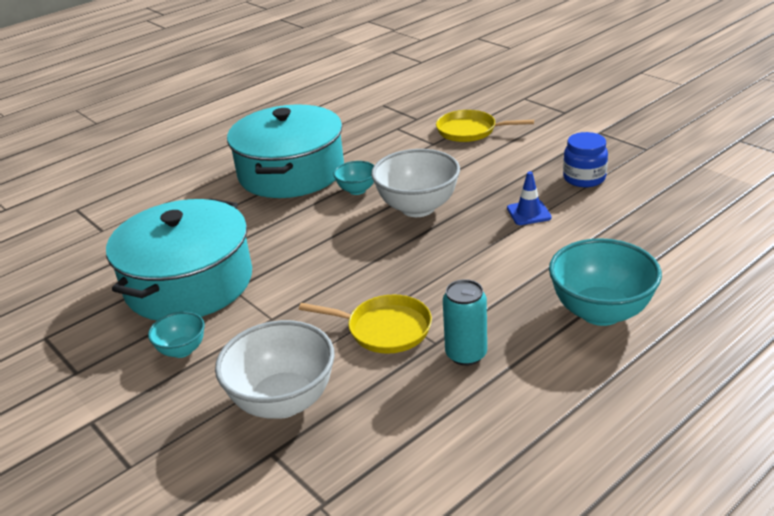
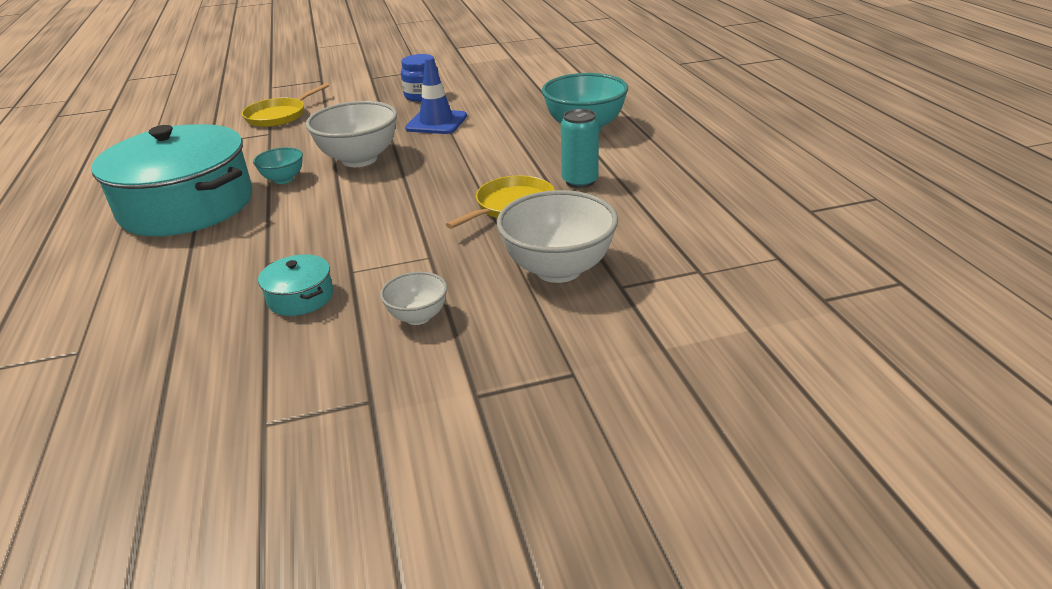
camera: 65 degrees left, 0 degrees up
(182, 350) = (418, 317): turquoise bowl -> white bowl
(189, 283) = (300, 297): turquoise pot -> turquoise pot, size x0.41
(528, 213) = (436, 122): blue traffic cone -> blue traffic cone, size x1.53

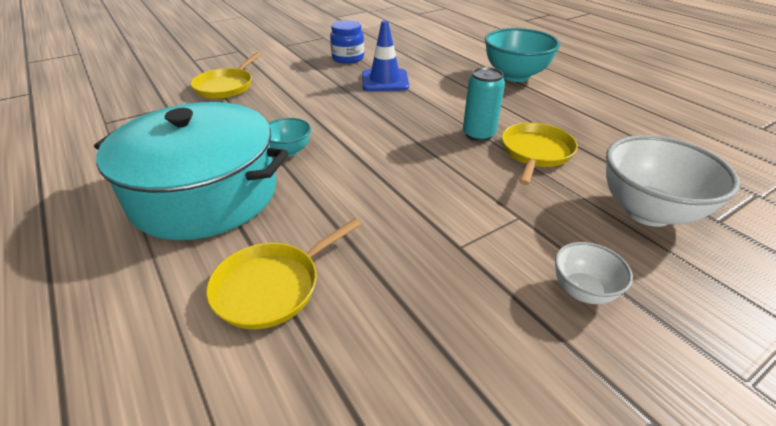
camera: 20 degrees left, 5 degrees up
(182, 276) = (271, 287): none -> yellow pan
(300, 297) = (436, 290): turquoise pot -> none
(359, 159) = (348, 122): white bowl -> none
(580, 181) = (565, 122): turquoise can -> turquoise can (478, 134)

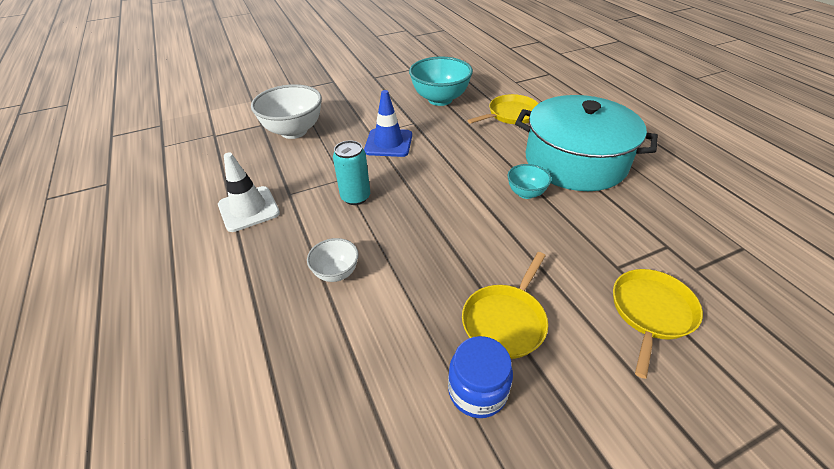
camera: 170 degrees left, 5 degrees up
(385, 81) = (424, 302): blue traffic cone -> blue traffic cone (388, 143)
(515, 76) = (240, 295): turquoise bowl -> turquoise bowl (440, 99)
(535, 152) = (322, 175): yellow pan -> yellow pan (505, 321)
(577, 118) = (248, 209): none -> white traffic cone
(582, 291) = (366, 104): white bowl -> white bowl (336, 273)

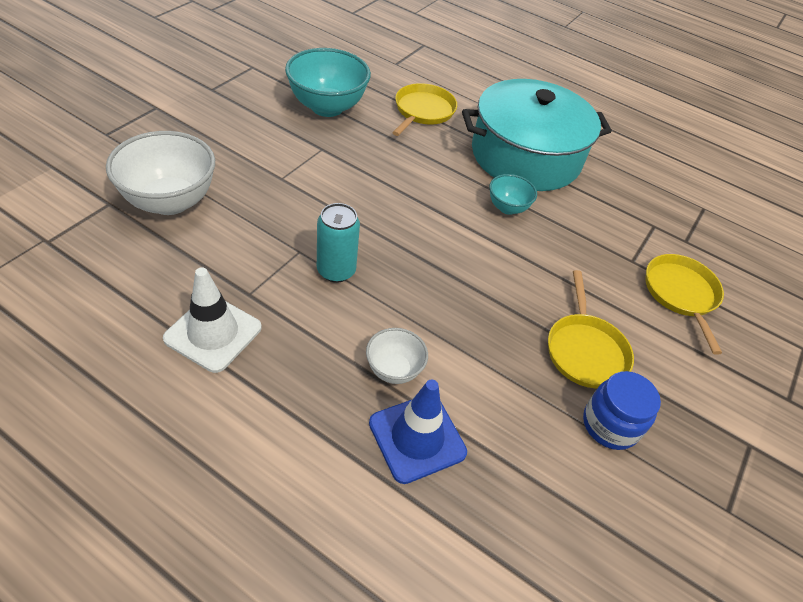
camera: 40 degrees left, 5 degrees up
(388, 143) = (314, 186): blue traffic cone -> blue traffic cone (417, 438)

